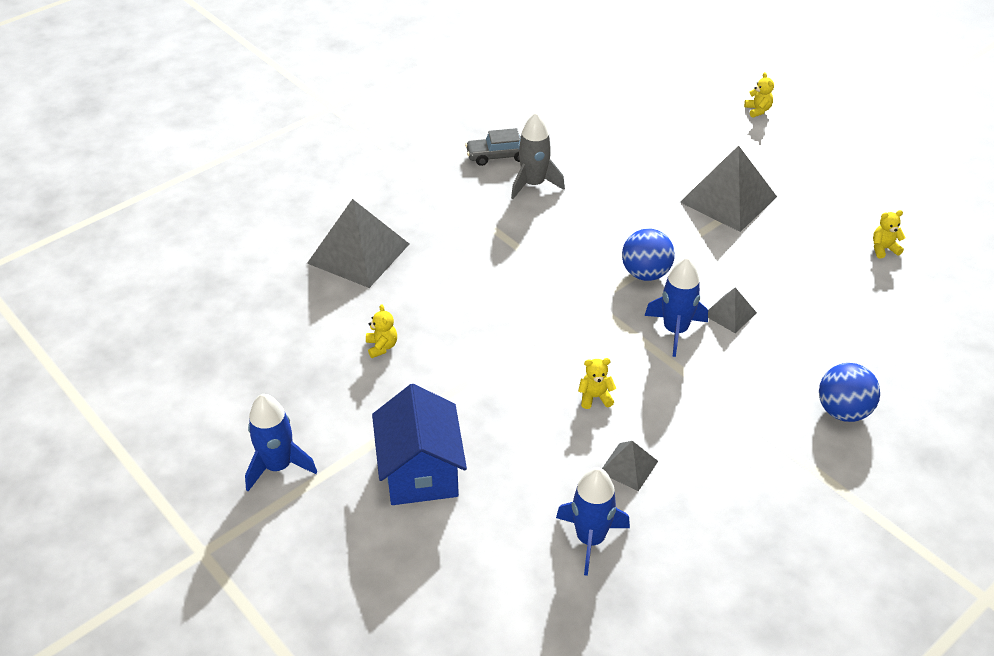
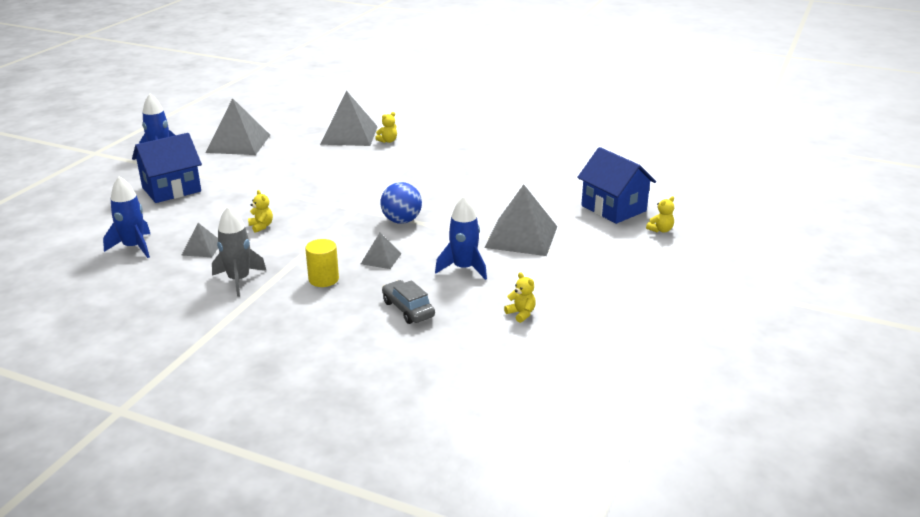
camera: 65 degrees right, 15 degrees down
(300, 369) = (238, 143): none -> grey pyramid
(382, 346) = (270, 158): yellow teddy bear -> yellow teddy bear (388, 141)
(499, 156) = (487, 151): grey car -> grey car (408, 309)
(533, 184) = (467, 167): grey rocket -> grey rocket (239, 280)
(675, 330) = (347, 241): blue rocket -> blue rocket (464, 268)
(697, 121) = (613, 208): none -> blue house
(759, 371) = (323, 279): none -> yellow cylinder
(842, 411) = (299, 320): blue ball -> none

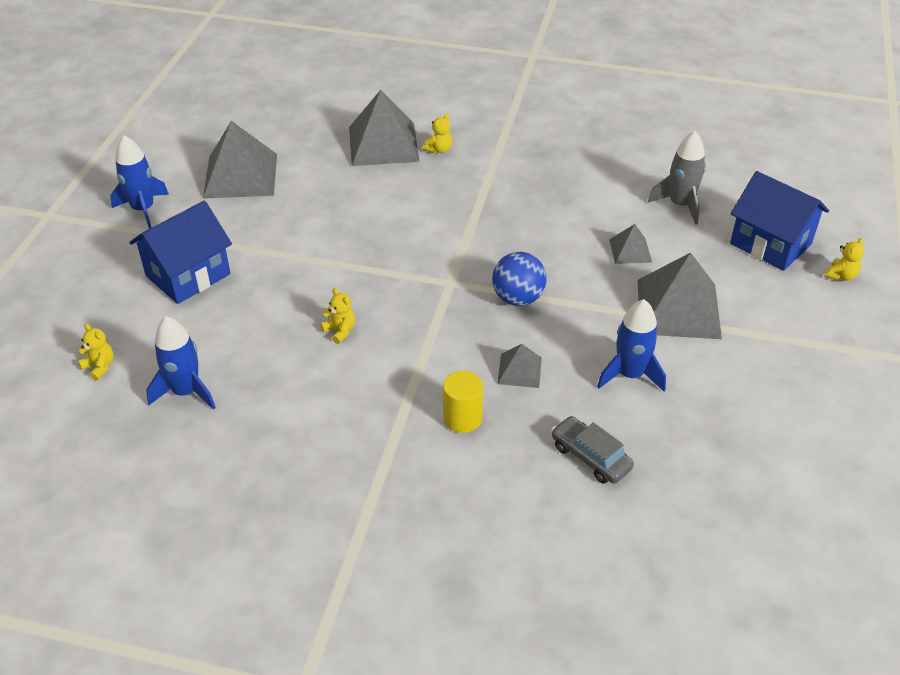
camera: 10 degrees left, 15 degrees up
(202, 248) = (279, 382): grey pyramid -> grey pyramid (630, 250)
(239, 280) = (353, 434): grey rocket -> grey rocket (680, 205)
(521, 314) = (731, 445): yellow teddy bear -> yellow teddy bear (100, 366)

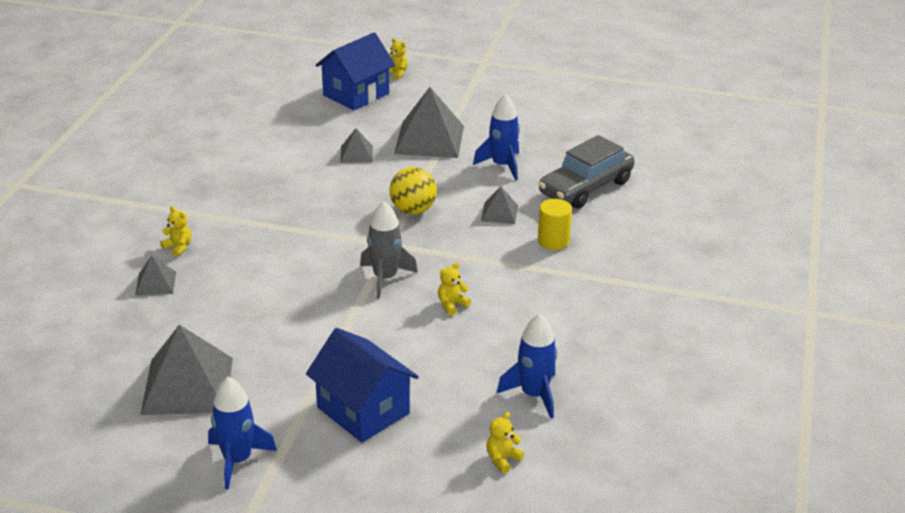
camera: 90 degrees left, 10 degrees down
(383, 144) = (155, 283): grey pyramid -> grey pyramid, size x0.50
(518, 298) = (413, 210): blue ball -> yellow ball
(590, 457) = (585, 187): grey car -> grey car, size x1.68
(680, 205) = (299, 126): grey rocket -> grey rocket (385, 278)

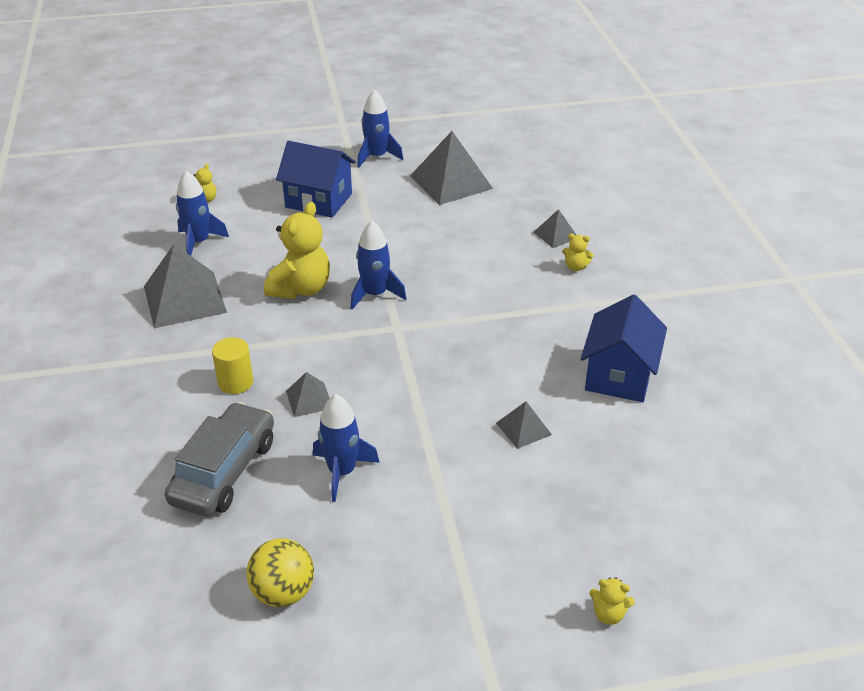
camera: 155 degrees right, 5 degrees up
(356, 94) = (620, 538): blue house -> blue house (619, 375)
(385, 278) = (375, 294): grey rocket -> blue rocket
(413, 210) = (402, 373): yellow ball -> yellow ball (283, 592)
(429, 139) = (458, 484): grey pyramid -> grey pyramid (184, 299)
(452, 305) = (301, 289): yellow teddy bear -> yellow teddy bear, size x2.19

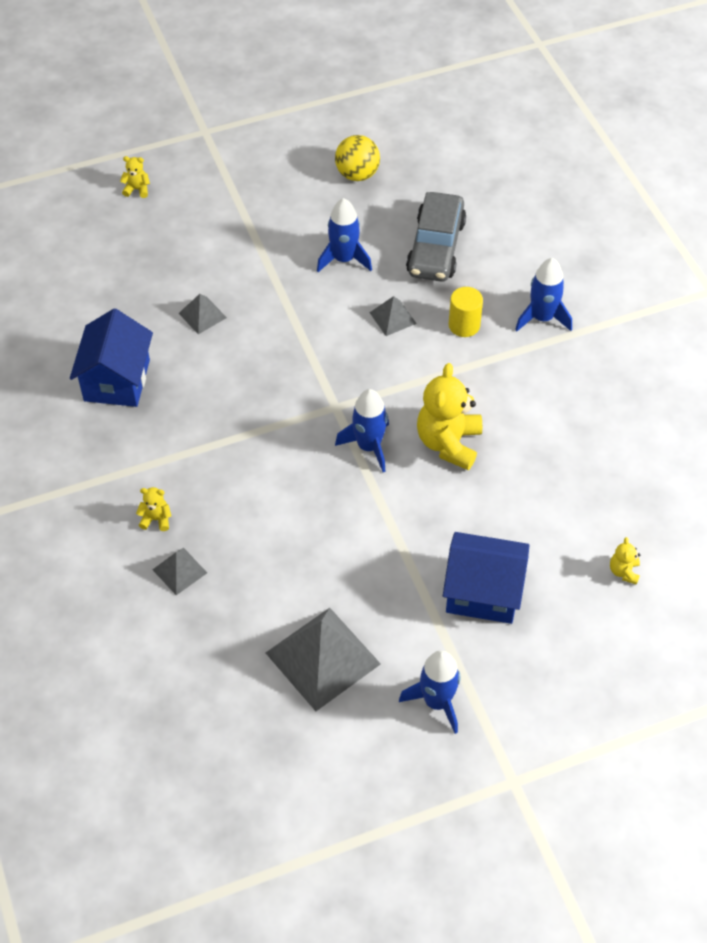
camera: 170 degrees right, 15 degrees up
(184, 299) = (561, 412): grey pyramid -> none
(199, 242) = (591, 496): blue rocket -> blue rocket (542, 318)

